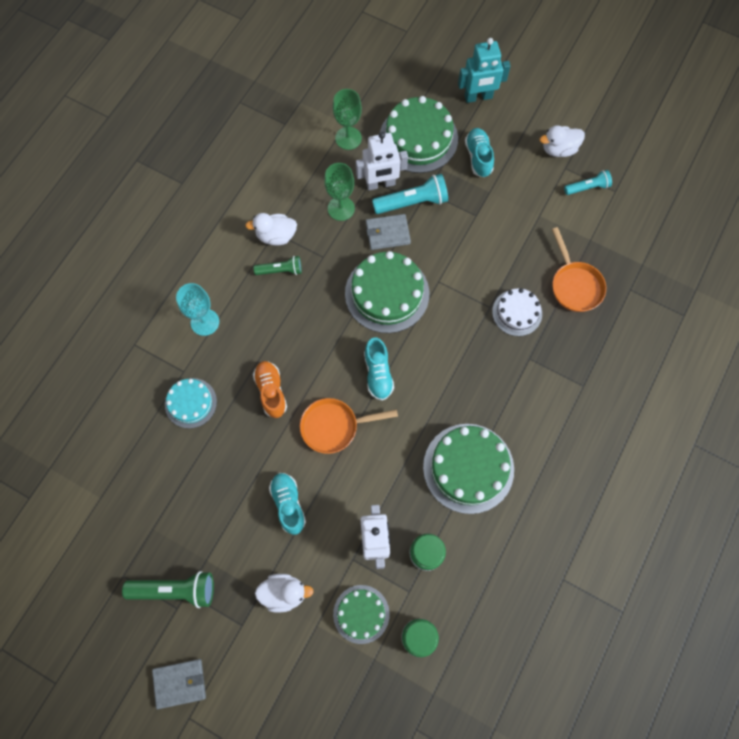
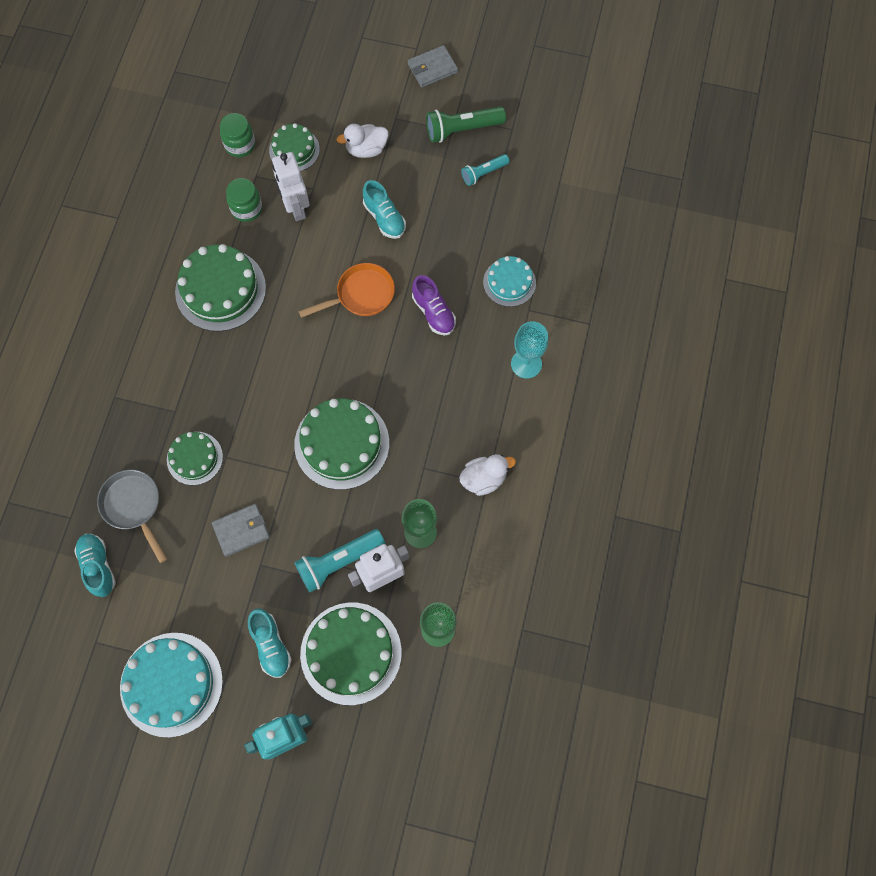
camera: 165 degrees right, 0 degrees up
(271, 391) = (433, 312): orange shoe -> purple shoe
(280, 270) = (465, 440): green flashlight -> none
(378, 373) = (330, 356): turquoise shoe -> turquoise shoe (98, 566)
(387, 233) = (358, 515): grey wallet -> grey wallet (241, 530)
(517, 312) = (194, 458): white cake -> green cake
(558, 149) = (171, 684): white duck -> turquoise cake
(575, 285) = (133, 506): orange pan -> grey pan
(587, 187) = (130, 638): turquoise flashlight -> turquoise flashlight (483, 173)

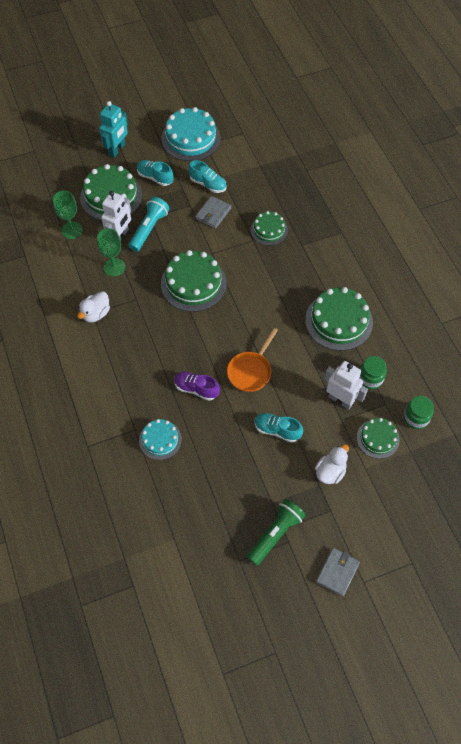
camera: 145 degrees right, 10 degrees down
(98, 566) = (271, 160): turquoise shoe -> turquoise shoe (208, 184)
(133, 506) = (279, 192): grey pan -> none
(483, 173) = (234, 509): turquoise flashlight -> none
(526, 364) = (113, 394): turquoise goblet -> none

